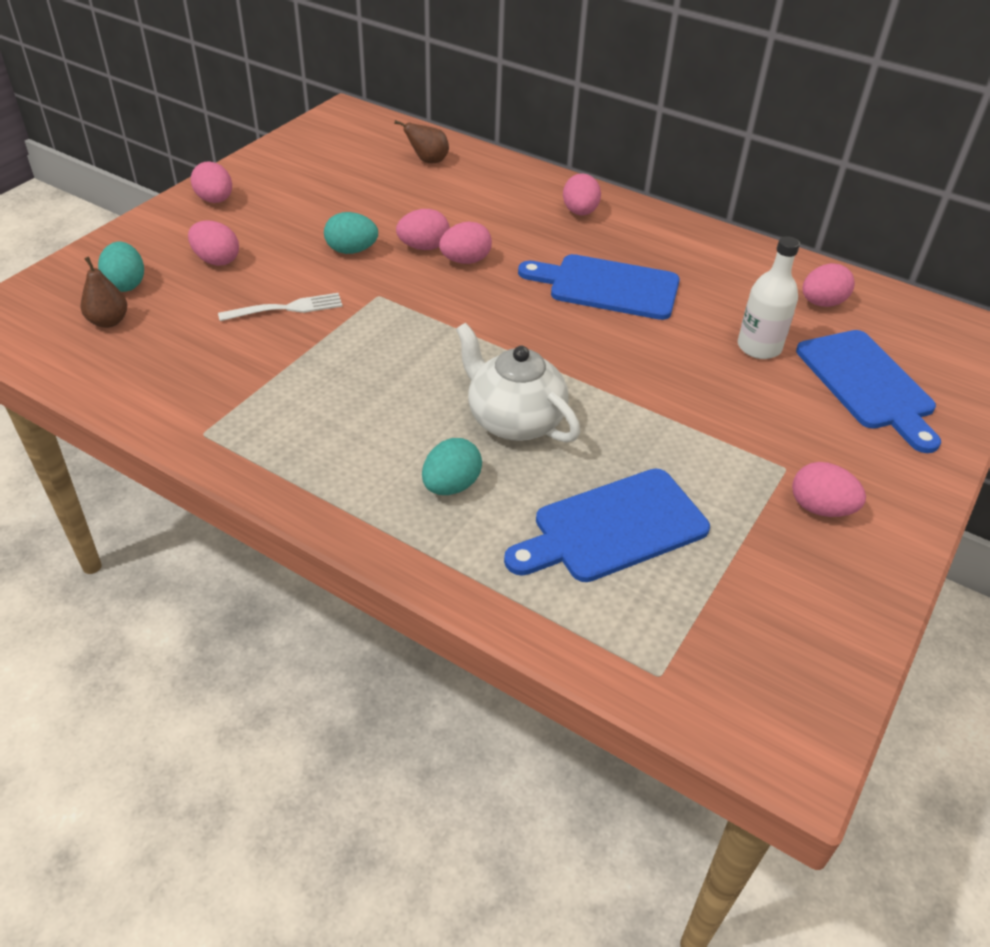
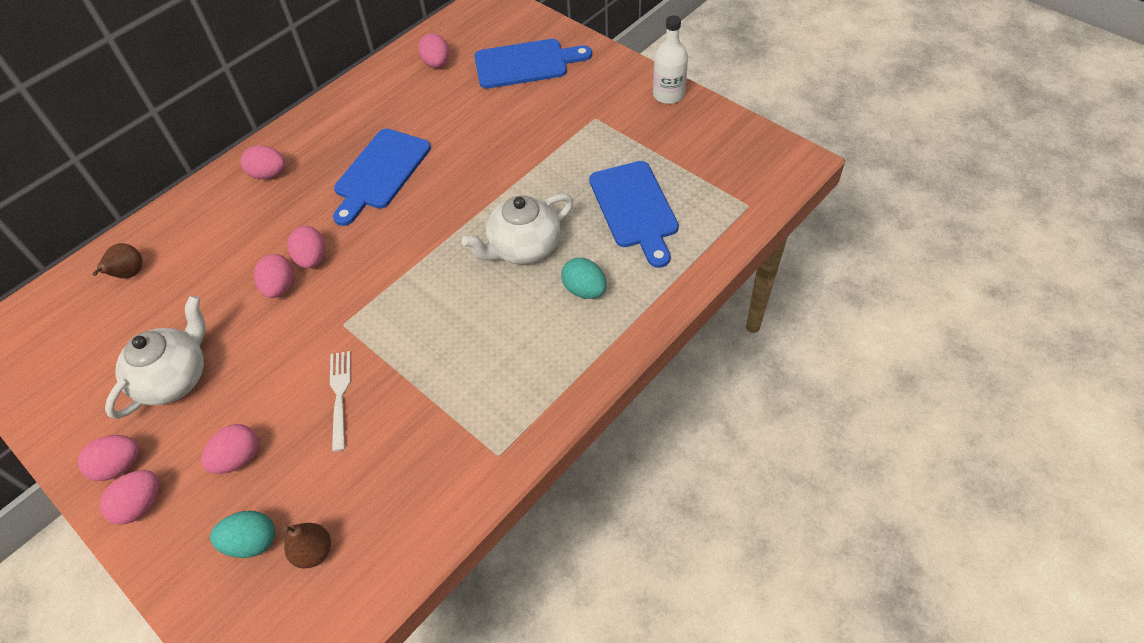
camera: 75 degrees left, 10 degrees up
(308, 209) = (174, 378): none -> white teapot
(352, 250) = (264, 342): turquoise egg -> none
(759, 347) = (475, 105): white bottle -> white bottle (668, 95)
(820, 508) = (630, 111): pink egg -> pink egg (141, 505)

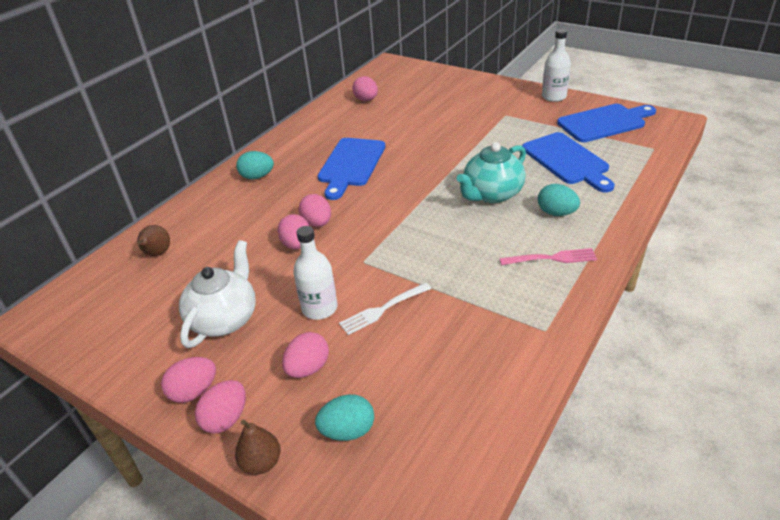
camera: 10 degrees left, 15 degrees down
(268, 174) = (257, 177): pink egg -> turquoise egg
(275, 382) = (319, 308): none -> white bottle
(313, 552) = (411, 428): brown pear -> brown pear (261, 462)
(340, 395) = (383, 309): white fork -> white fork turned 105 degrees counterclockwise
(523, 247) = (492, 194): white teapot -> turquoise teapot
(526, 64) = (436, 92): blue cutting board -> blue cutting board (604, 123)
(549, 357) = (551, 258): none -> pink fork

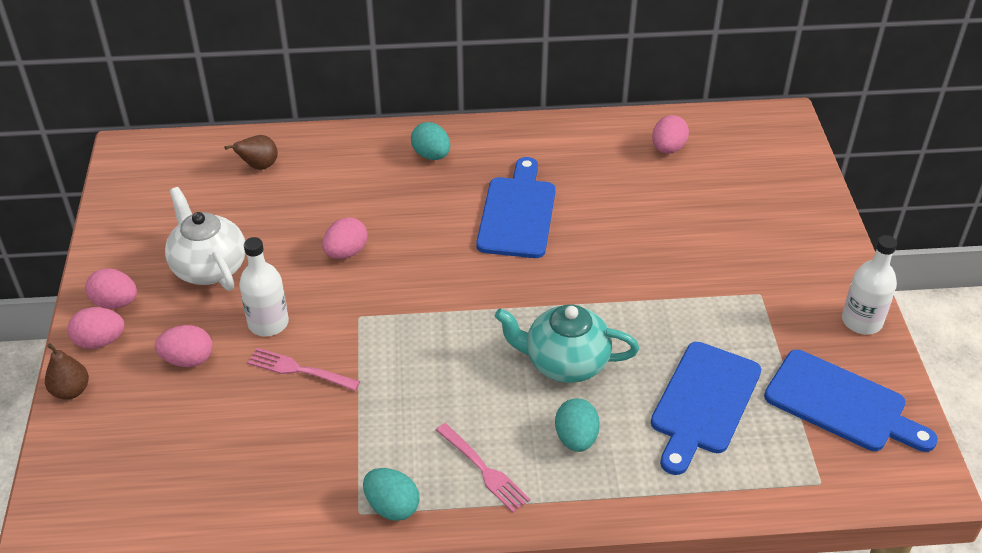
camera: 50 degrees right, 5 degrees up
(225, 319) = (209, 267): white teapot -> white teapot turned 105 degrees counterclockwise
(317, 223) = (391, 247): pink egg -> none
(348, 431) = (135, 427): turquoise egg -> turquoise egg (392, 506)
(351, 165) = (517, 213): blue cutting board -> blue cutting board turned 120 degrees clockwise
(383, 309) = (299, 370): white fork -> pink fork

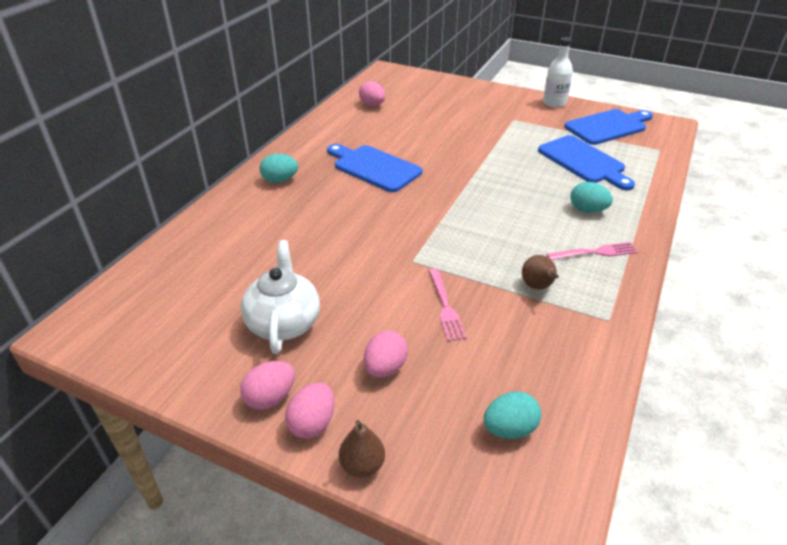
camera: 60 degrees left, 5 degrees down
(209, 267) = (284, 323): white teapot -> white teapot turned 90 degrees clockwise
(259, 166) = (192, 259): brown pear -> brown pear (537, 287)
(268, 323) = (381, 308): white bottle -> none
(299, 370) = (445, 306): pink fork -> pink fork turned 60 degrees counterclockwise
(346, 252) = (340, 246): pink egg -> none
(392, 506) = (609, 302): turquoise egg -> turquoise egg (509, 429)
(565, 362) = (521, 193): turquoise teapot -> none

